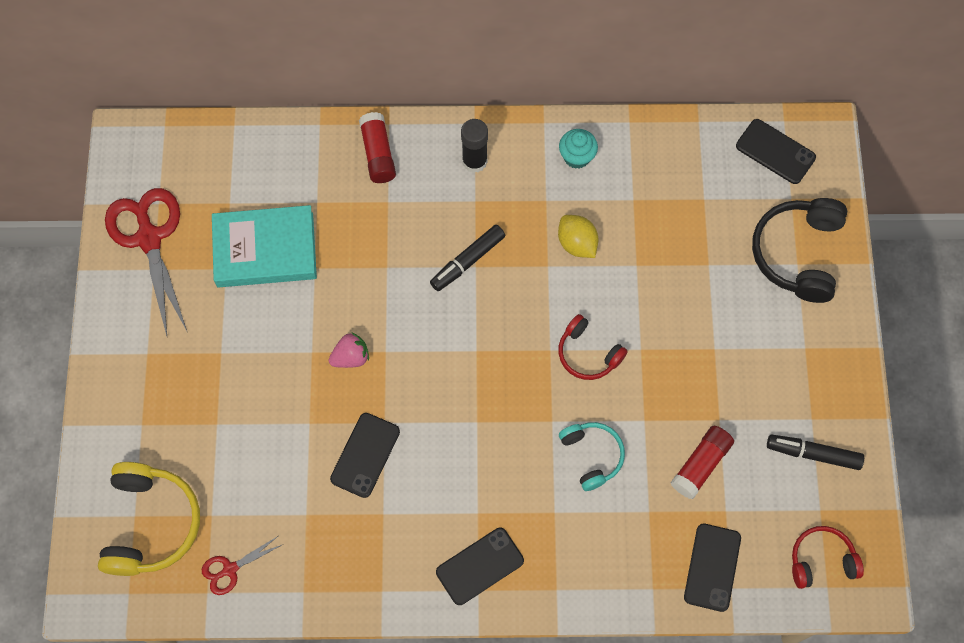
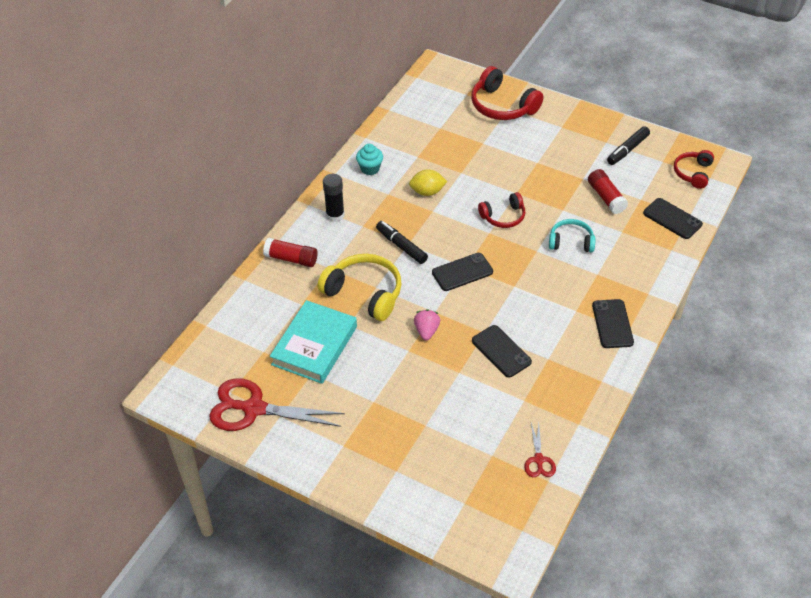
camera: 60 degrees left, 20 degrees down
(151, 524) = (476, 495): yellow headphones -> yellow headphones (364, 293)
(467, 261) = (401, 246): black marker -> black marker turned 150 degrees clockwise
(775, 152) = (433, 88): black phone -> black phone (462, 272)
(798, 254) = (502, 106): black headphones -> red headphones

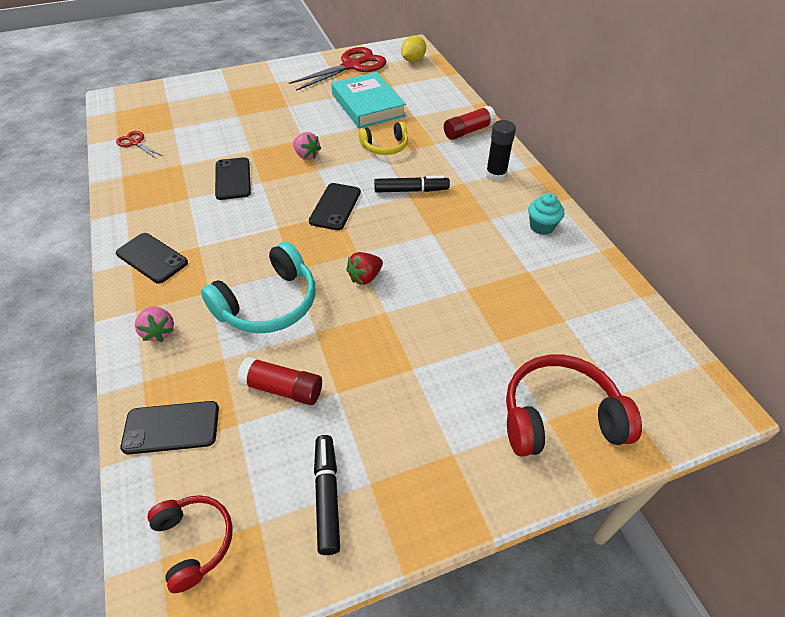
camera: 130 degrees right, 0 degrees up
(364, 293) = (385, 146): yellow headphones -> yellow headphones, size x0.61
(427, 192) = (463, 246): yellow lemon -> yellow lemon (413, 60)
(501, 351) = (233, 179): black phone -> black phone turned 75 degrees clockwise
(503, 216) = (365, 277): red headphones -> red strawberry
(571, 242) = (268, 303): turquoise headphones -> turquoise headphones, size x1.64
(644, 270) = (159, 332): none -> pink strawberry

